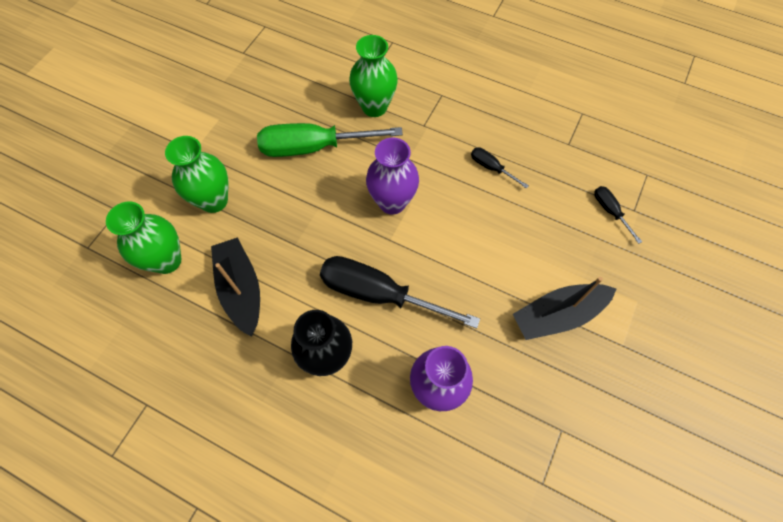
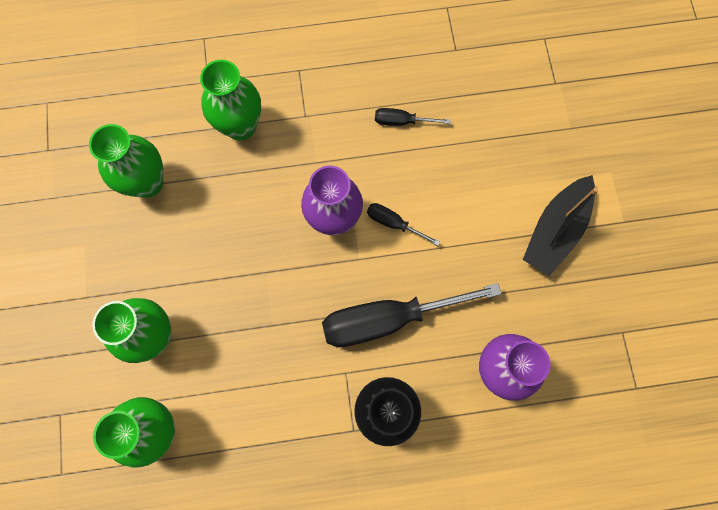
camera: 35 degrees left, 10 degrees up
(241, 289) = (255, 405): black boat -> none
(287, 106) = (147, 183): none -> green vase
(312, 147) = (211, 212): green screwdriver -> none
(610, 211) = (535, 98): black screwdriver -> black screwdriver (393, 223)

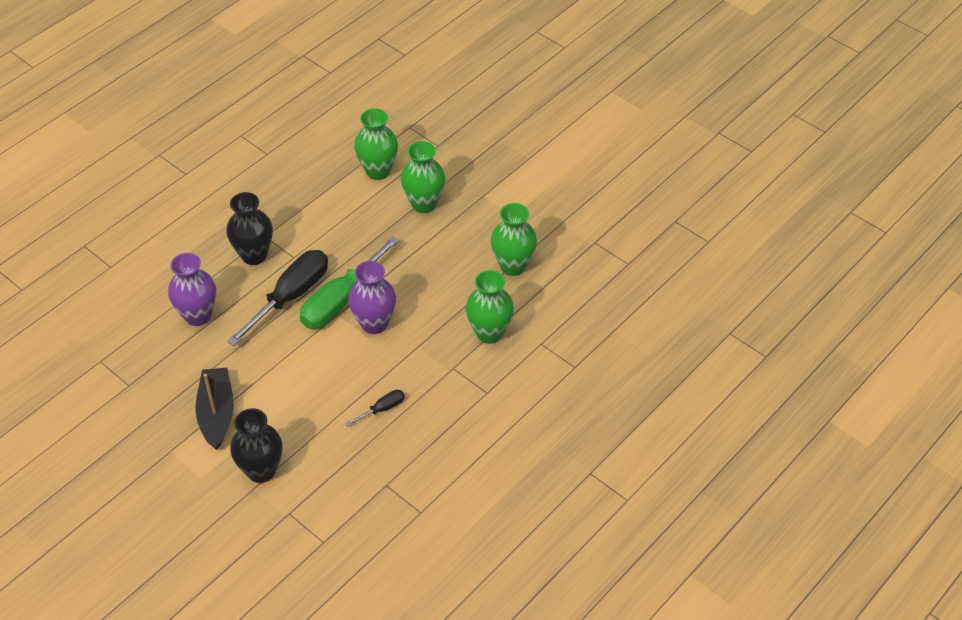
camera: 140 degrees right, 25 degrees down
(344, 273) = (340, 301): none -> green screwdriver
(393, 223) = (333, 346): black screwdriver -> none
(553, 139) = (261, 471): none -> black vase

